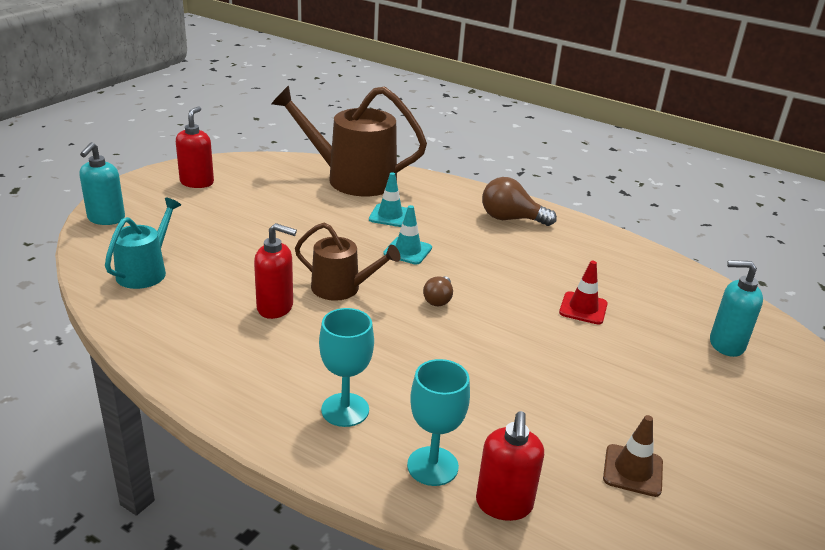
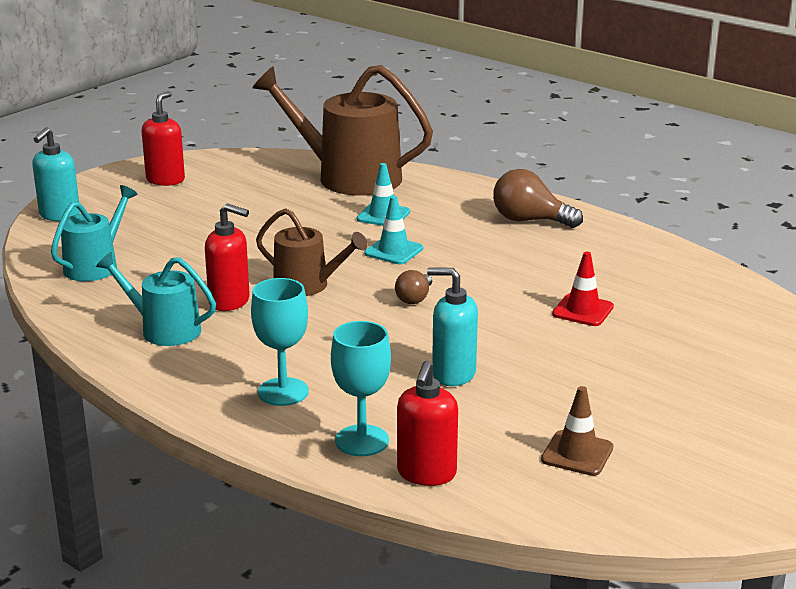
camera: 10 degrees right, 5 degrees down
(220, 341) = (164, 329): none -> turquoise watering can
(726, 344) = (741, 349): turquoise soap dispenser -> turquoise soap dispenser (453, 374)

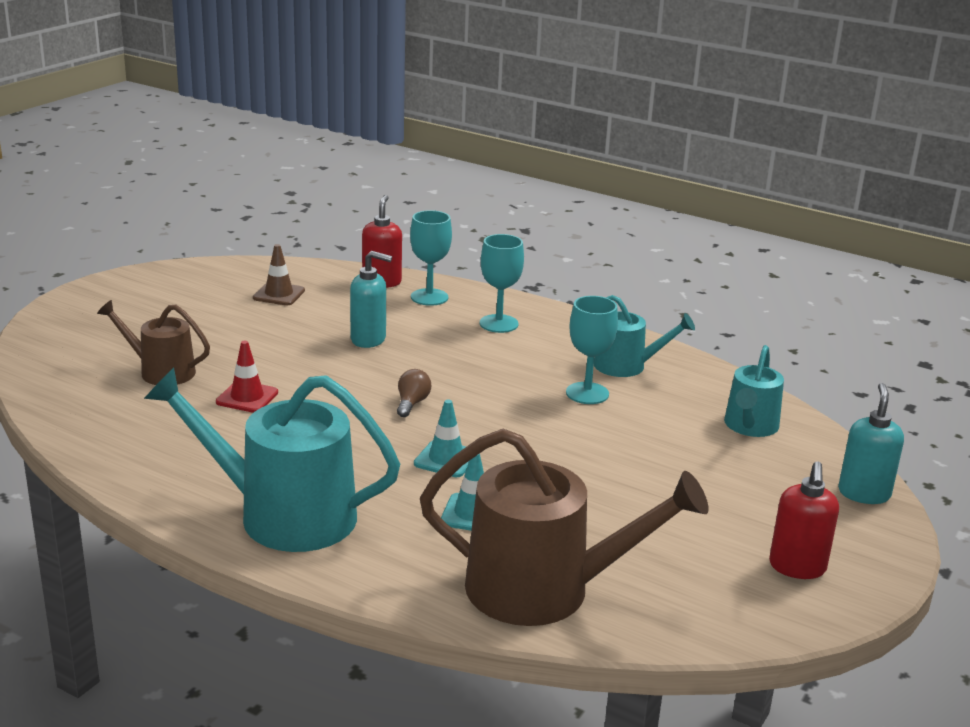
camera: 170 degrees right, 0 degrees up
(230, 302) = (587, 393): red soap dispenser -> turquoise goblet
(307, 285) = (522, 413): brown watering can -> brown watering can (161, 371)
(530, 220) = (284, 515): brown light bulb -> turquoise watering can

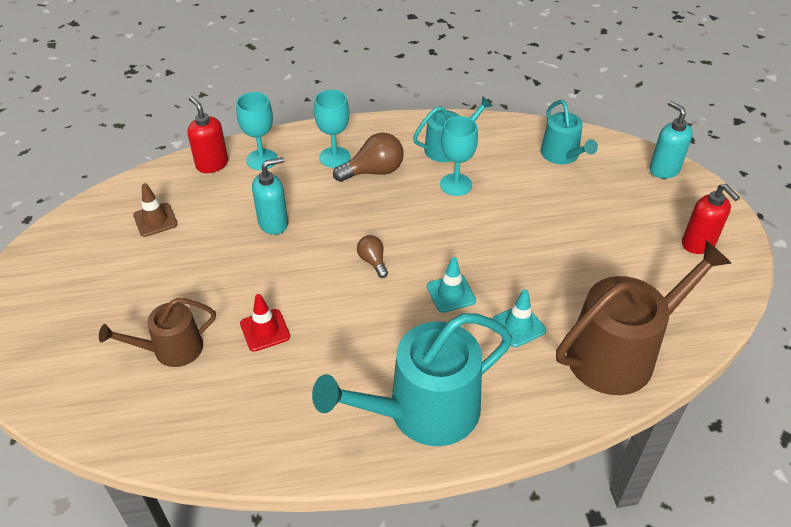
camera: 40 degrees left, 20 degrees up
(519, 349) = (374, 171): none -> brown light bulb

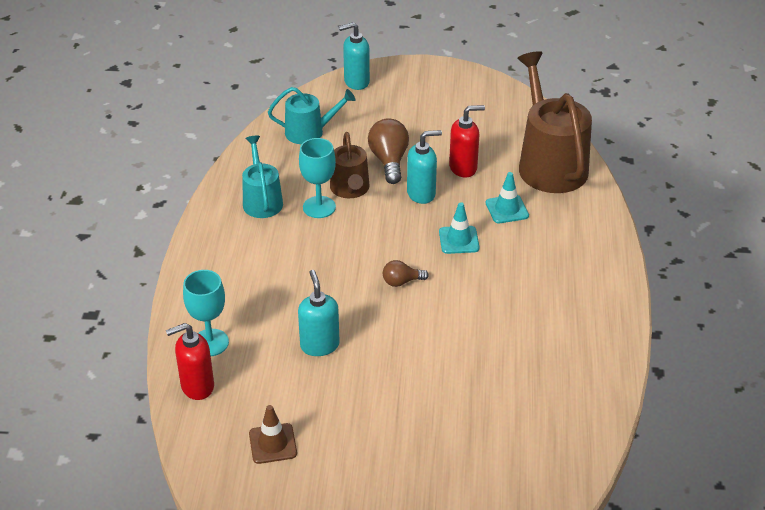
camera: 75 degrees left, 5 degrees down
(171, 349) = (469, 440): brown watering can -> brown watering can (350, 189)
(265, 330) = (465, 369): red traffic cone -> none
(334, 157) = (235, 284): turquoise goblet -> none
(374, 171) = (273, 259): brown light bulb -> brown light bulb (389, 161)
(423, 411) = (580, 282): turquoise watering can -> none
(510, 252) = (421, 194): none -> turquoise soap dispenser
(698, 244) = (451, 92): red soap dispenser -> red soap dispenser (463, 168)

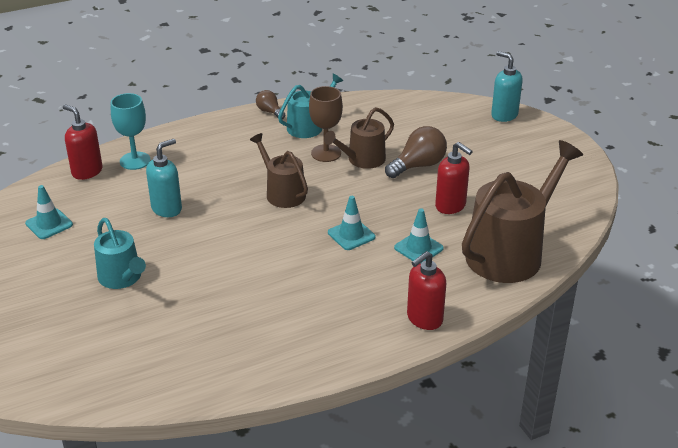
camera: 60 degrees right, 5 degrees down
(273, 443) = (49, 224): brown traffic cone -> turquoise traffic cone
(309, 132) = (413, 117): turquoise watering can -> turquoise watering can (122, 278)
(319, 207) = (326, 153): turquoise goblet -> brown goblet
(360, 258) = (282, 193): none -> brown watering can
(401, 282) = (272, 223): brown light bulb -> brown light bulb (270, 112)
(421, 194) = (392, 196): turquoise soap dispenser -> none
(599, 243) = (424, 319): none -> red soap dispenser

